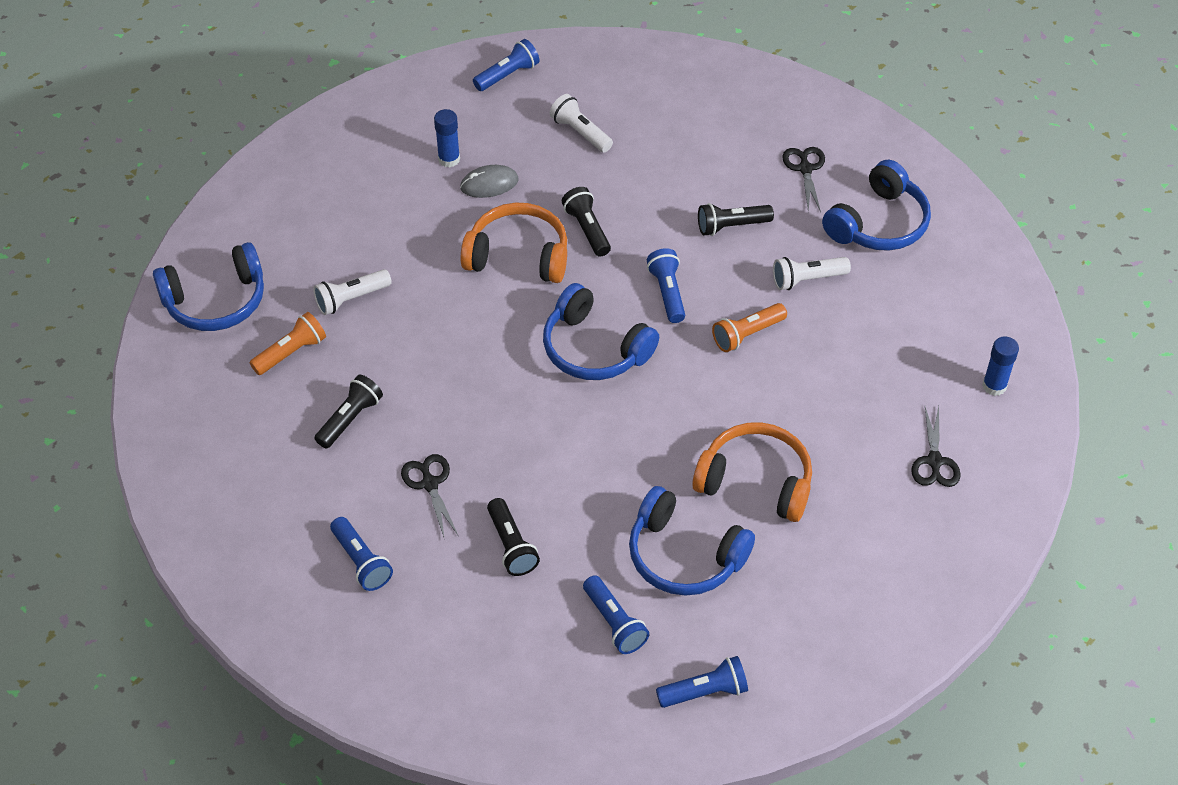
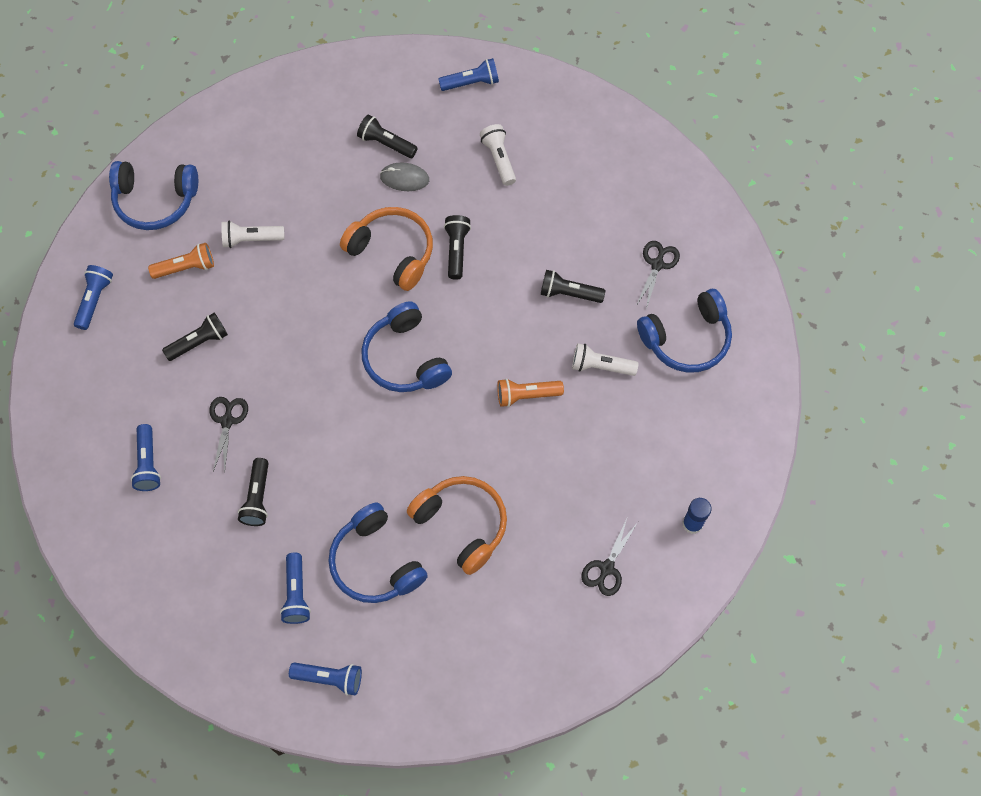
camera: 25 degrees right, 15 degrees up
(449, 159) = (386, 143): blue glue stick -> black flashlight
(667, 293) = (486, 332): blue flashlight -> blue flashlight (94, 300)

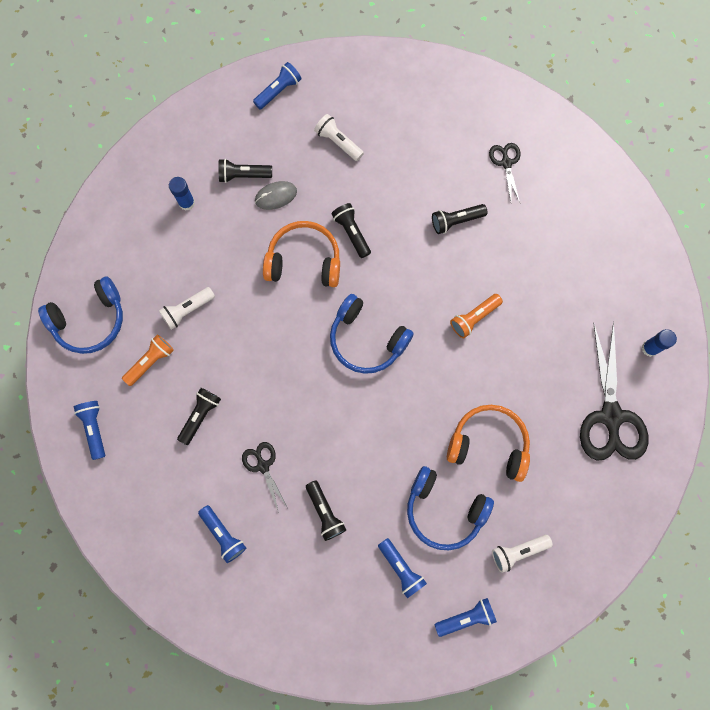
camera: 30 degrees left, 10 degrees up
(315, 141) = (186, 203): none -> blue glue stick
(601, 366) = (513, 265): white flashlight -> white flashlight (518, 551)
(606, 568) = (611, 416): black scissors -> black scissors, size x2.01
(687, 339) = (562, 209): blue headphones -> none

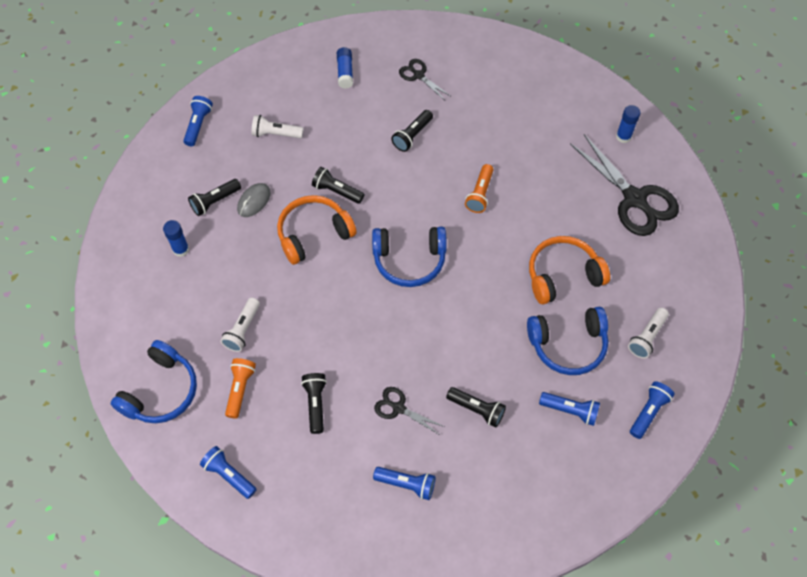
camera: 35 degrees left, 15 degrees down
(442, 118) = (345, 72): none -> blue glue stick

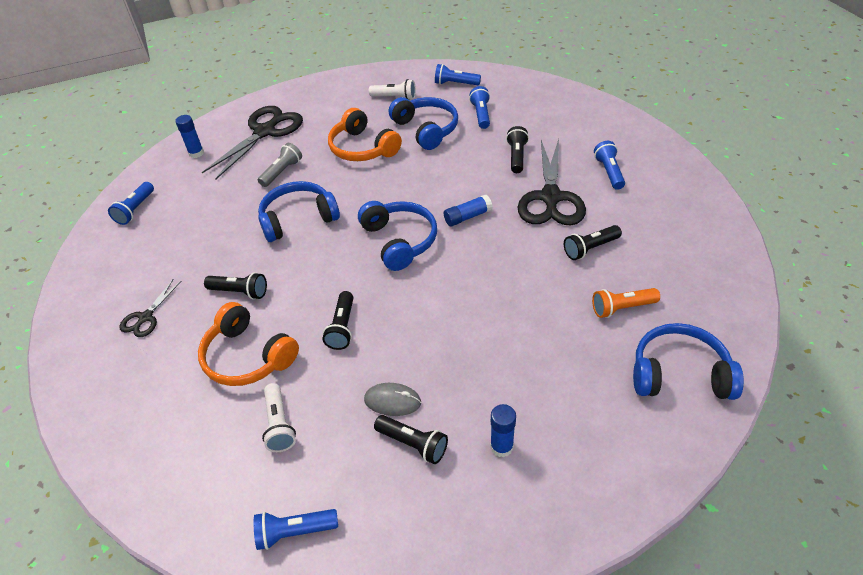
camera: 110 degrees left, 15 degrees down
(229, 475) = (705, 279): blue flashlight -> blue flashlight (136, 210)
(243, 330) = (559, 335): white flashlight -> none
(313, 234) = (408, 325): orange headphones -> orange headphones (248, 356)
(345, 72) = (153, 391): blue glue stick -> blue glue stick (467, 217)
(398, 408) = (551, 197): black scissors -> black scissors, size x2.01
(480, 194) = (298, 219): orange flashlight -> blue headphones
(557, 198) = (282, 172): none -> grey flashlight

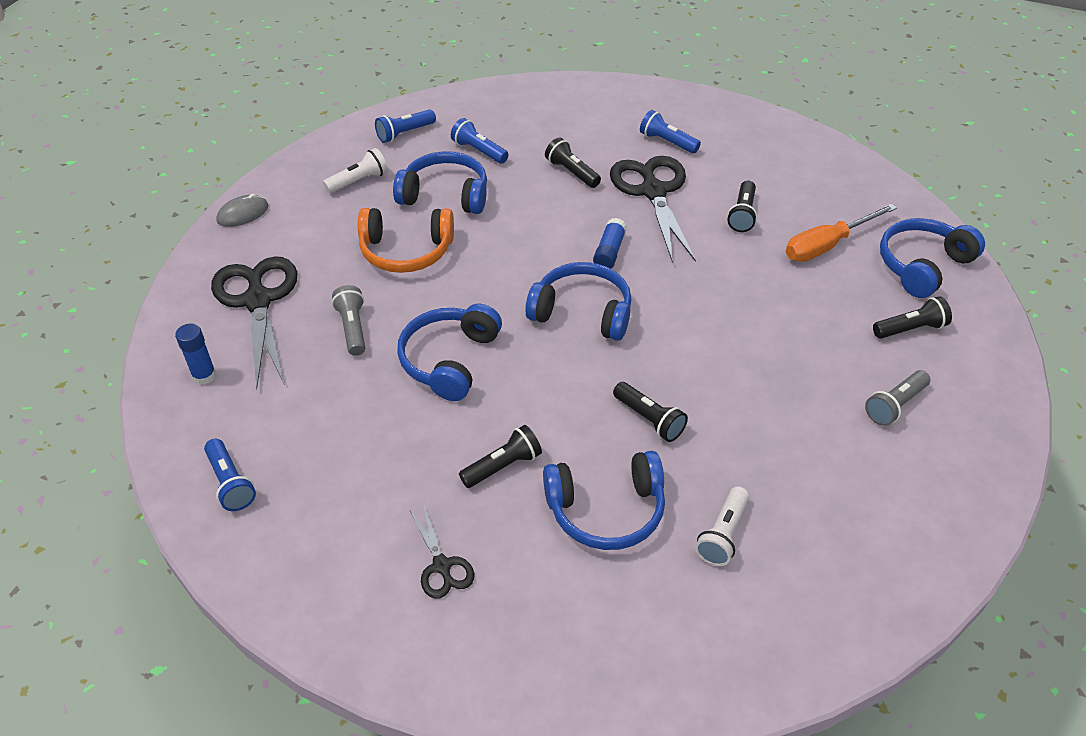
camera: 50 degrees left, 0 degrees up
(248, 356) = (606, 510): orange headphones -> blue headphones
(279, 424) = (723, 535): white flashlight -> white flashlight turned 90 degrees clockwise
(295, 532) = (858, 592): blue flashlight -> none
(392, 401) = (778, 440): grey mouse -> grey mouse (243, 214)
(413, 444) = (839, 456): black flashlight -> black flashlight (910, 329)
(501, 447) = (895, 405): blue glue stick -> grey flashlight
(551, 197) = (653, 192): black scissors -> black scissors turned 150 degrees counterclockwise
(622, 308) = (827, 245): orange flashlight -> orange screwdriver

